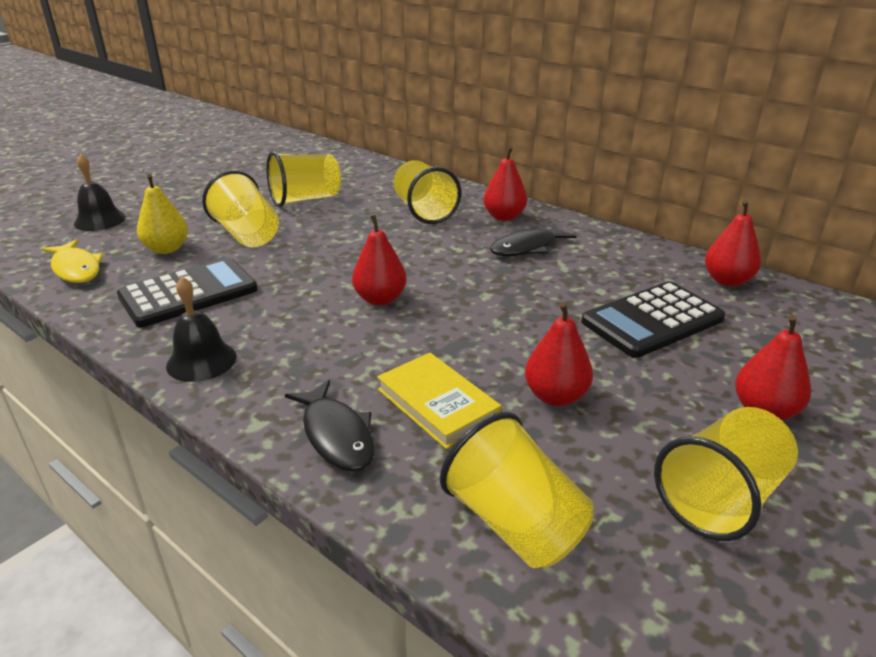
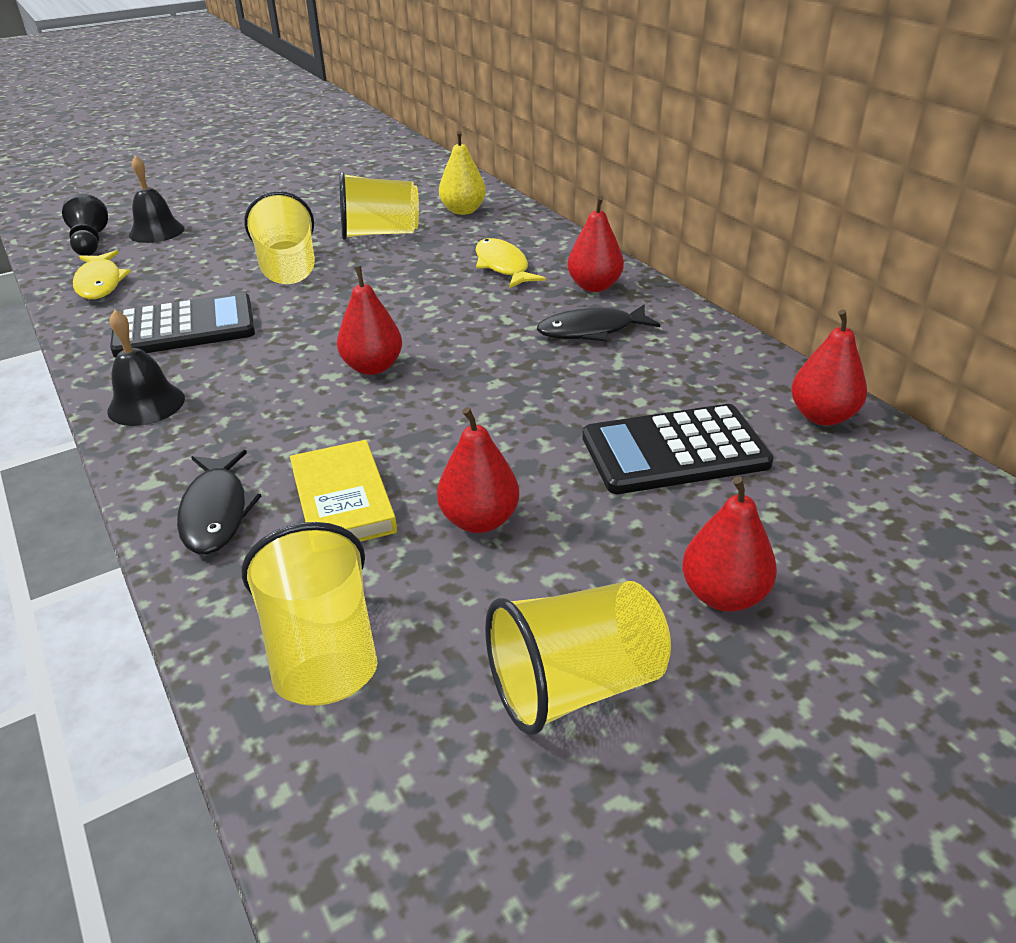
camera: 20 degrees right, 5 degrees up
(39, 237) = (90, 243): none -> black pawn
(167, 249) = (198, 273): yellow pear -> yellow pear (463, 211)
(424, 211) = (503, 266): yellow cup -> yellow fish

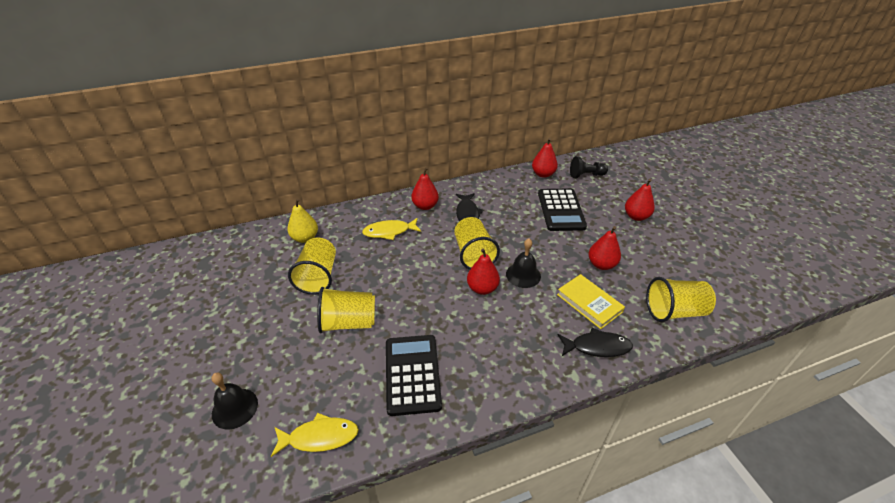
camera: 80 degrees left, 5 degrees up
(90, 243) = (230, 459): black pawn -> black pawn (586, 175)
(146, 404) = (501, 385): black bell -> black bell (523, 275)
(343, 500) = (589, 303): yellow book -> yellow book turned 60 degrees clockwise
(575, 685) = (678, 253): yellow cup -> yellow cup (473, 254)

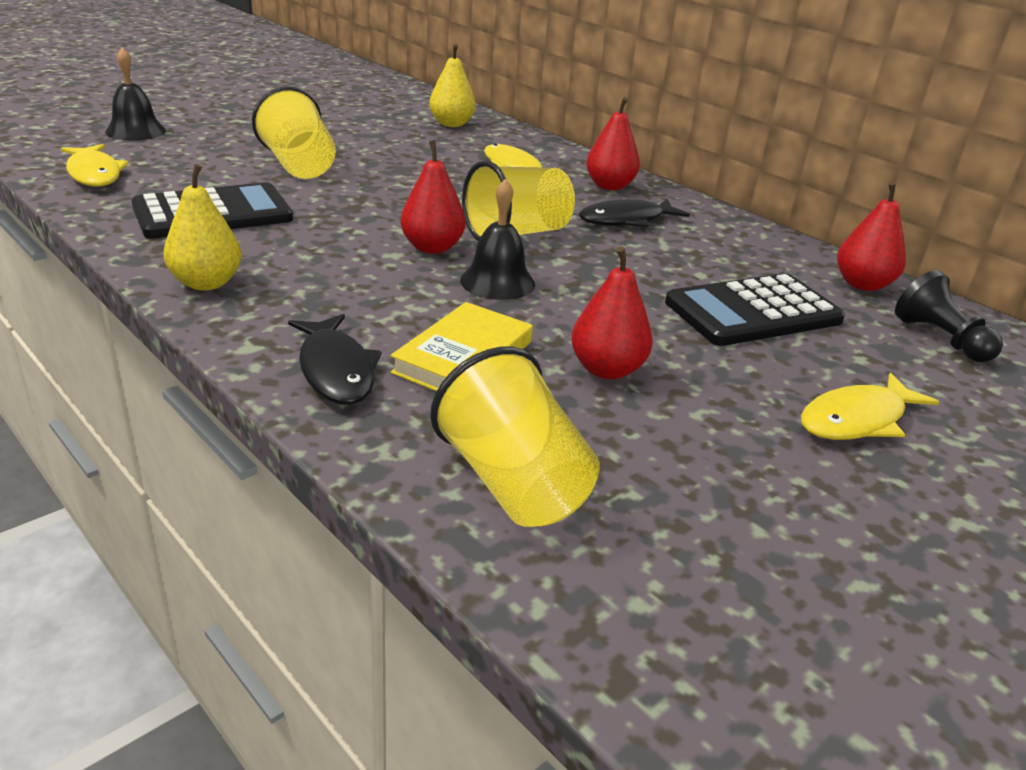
camera: 65 degrees right, 10 degrees down
(318, 277) = (378, 140): yellow cup -> none
(506, 386) = (206, 283): none -> yellow pear
(636, 216) = (857, 419): red pear -> yellow fish

